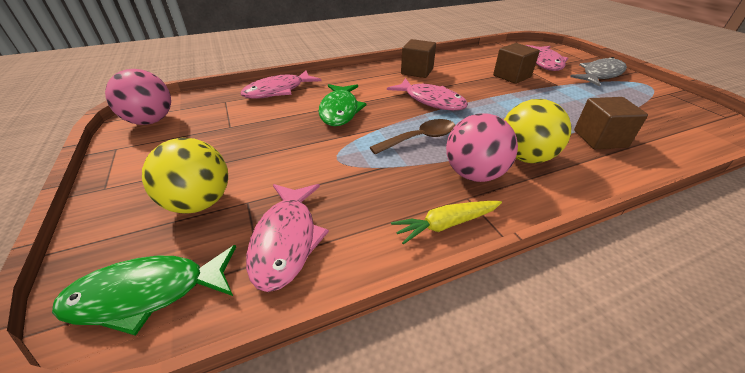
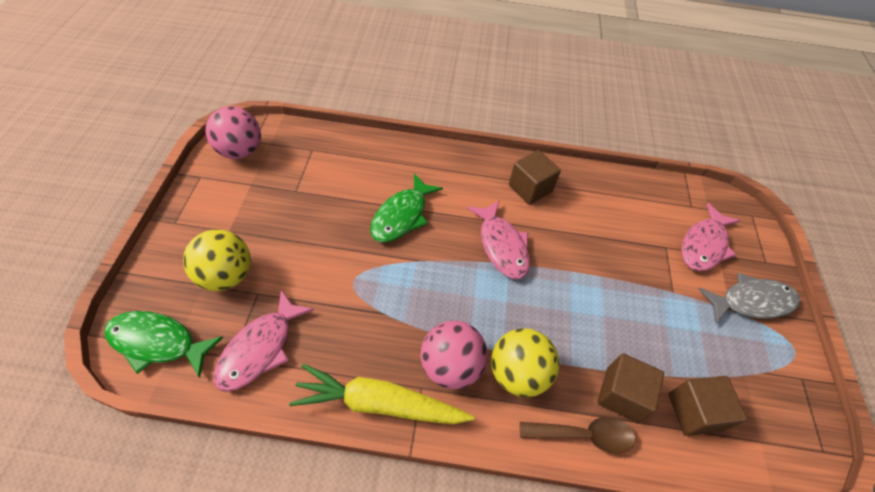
camera: 25 degrees right, 15 degrees up
(278, 91) = (367, 156): pink fish -> none
(420, 138) = (443, 295): brown spoon -> brown spoon (583, 435)
(446, 224) = (380, 403): yellow carrot -> yellow carrot, size x1.69
(511, 76) = (632, 249): brown cube -> brown cube (694, 412)

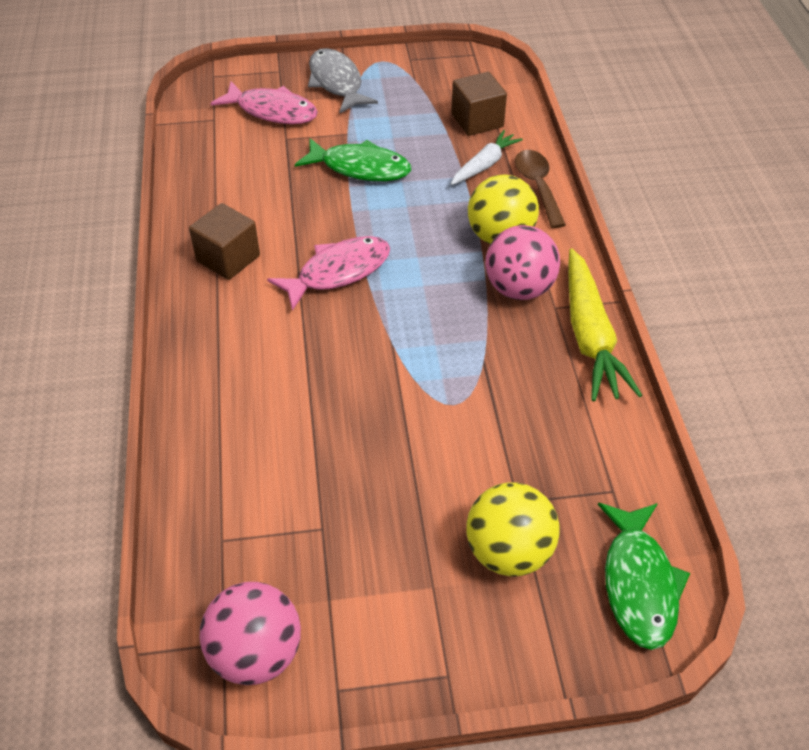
camera: 100 degrees left, 5 degrees down
(260, 348) = (588, 466): pink fish -> none
(402, 216) = (325, 381): green fish -> green fish (360, 168)
(621, 394) = (484, 165): brown cube -> white carrot

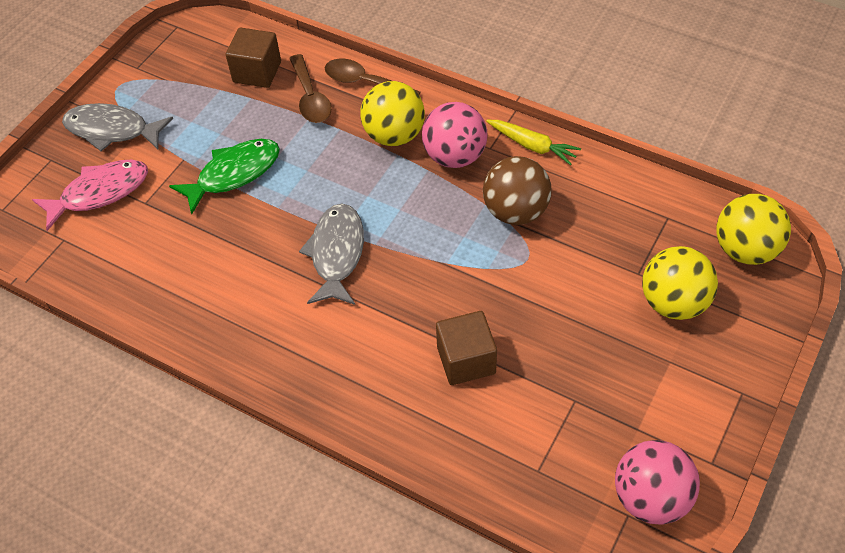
camera: 50 degrees left, 5 degrees up
(228, 258) = (251, 318): brown cube -> brown cube (466, 360)
(338, 272) = (336, 253): pink fish -> grey fish
(484, 165) = (310, 98): white carrot -> brown spoon
(499, 365) = (515, 211): none -> brown ball
(590, 336) = (532, 146): yellow carrot -> yellow carrot, size x0.59
(639, 583) = (745, 249): green fish -> yellow ball

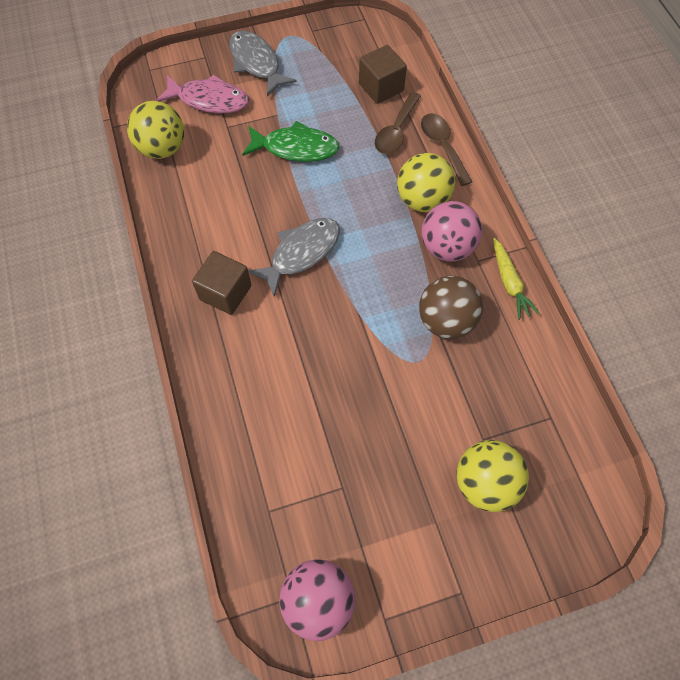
camera: 40 degrees right, 10 degrees up
(466, 360) = (304, 395): brown cube -> brown cube (225, 292)
(745, 249) = (583, 492): yellow ball -> yellow ball (162, 148)

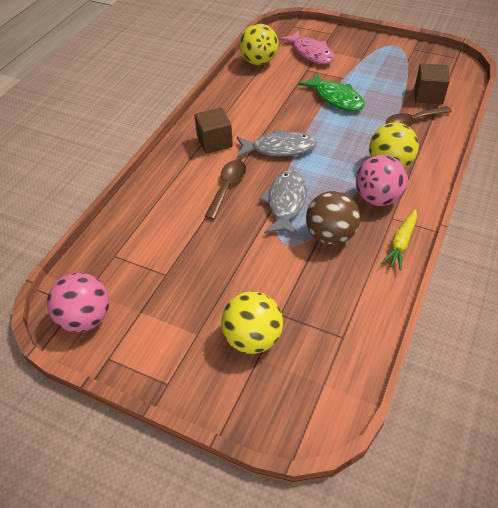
camera: 45 degrees right, 15 degrees down
(256, 63) = (359, 49): grey fish -> grey fish (285, 203)
(442, 146) = (437, 145): brown spoon -> brown spoon (227, 187)

